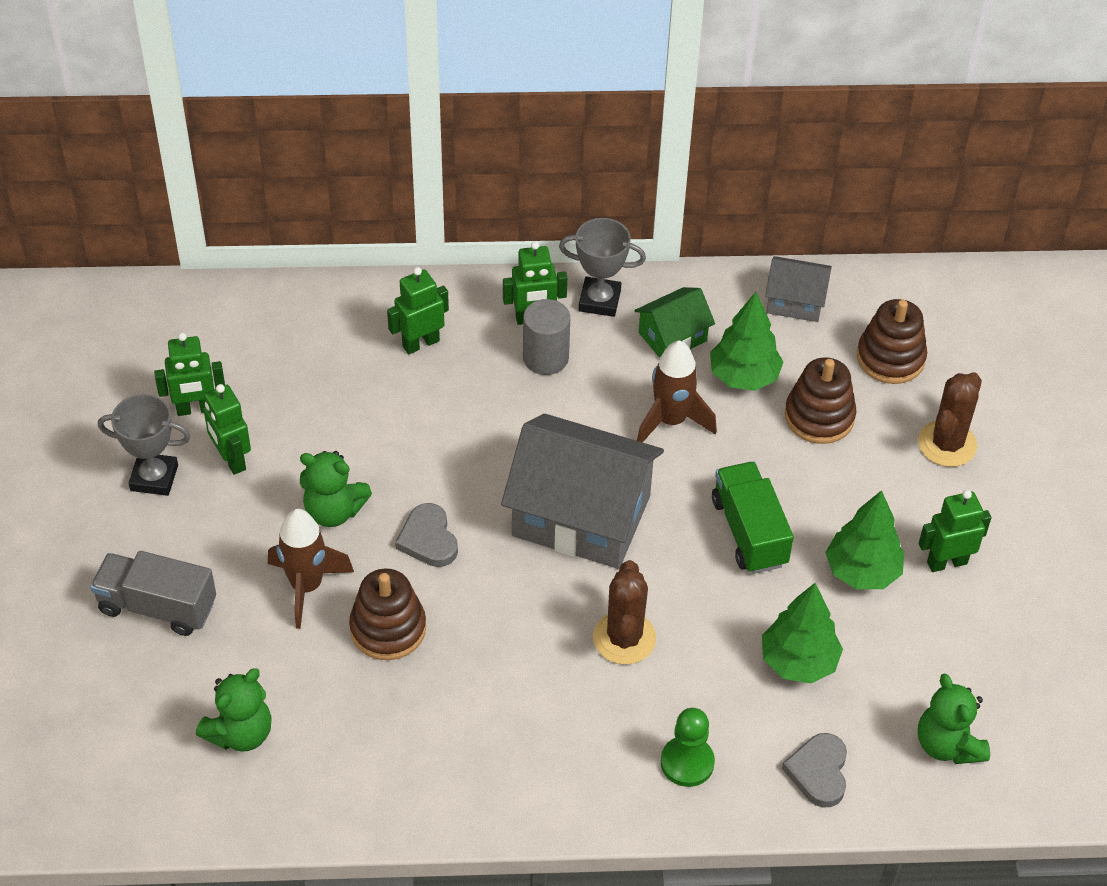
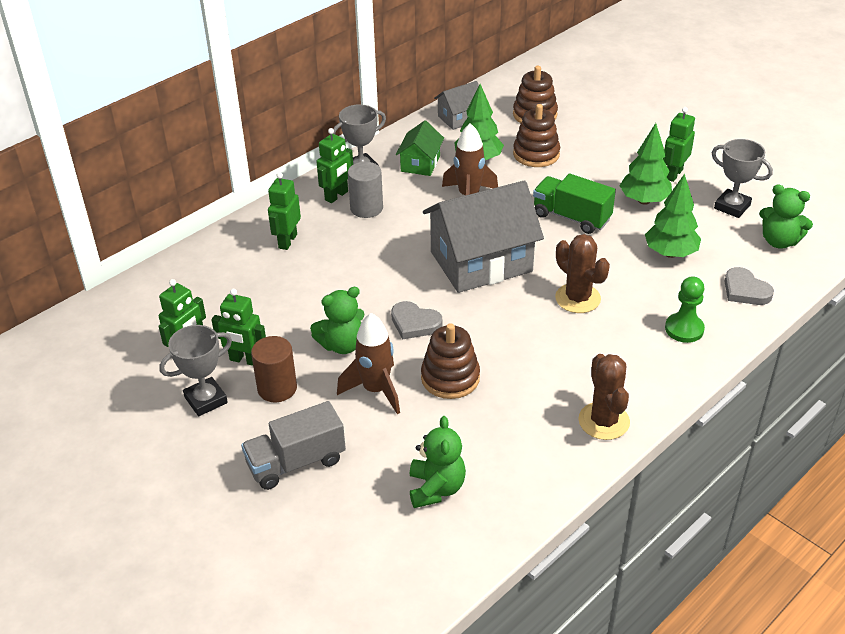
camera: 40 degrees left, 10 degrees down
(225, 514) = (277, 388): none -> brown cylinder
(947, 444) = (607, 131): brown cactus -> brown cactus (604, 421)
(956, 658) = (732, 207): none -> grey trophy

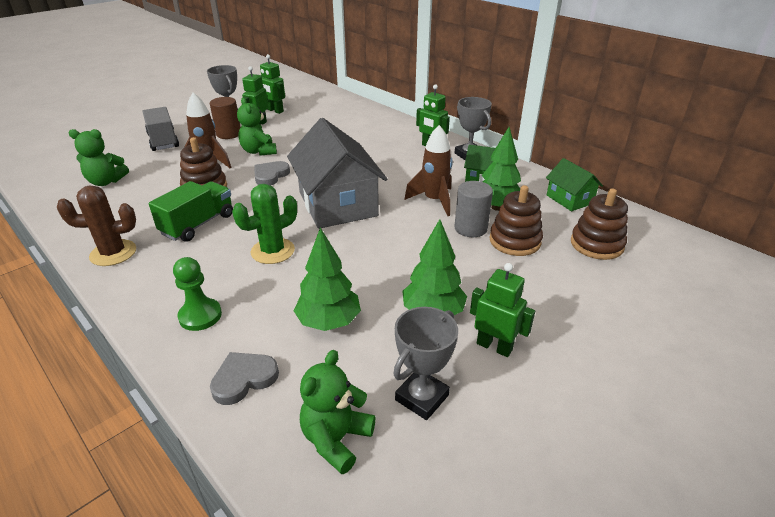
camera: 90 degrees right, 5 degrees down
(287, 241) = (376, 132): green robot -> none
(366, 208) = (415, 157): grey cylinder -> grey cylinder (470, 228)
(460, 118) = (569, 199): grey house -> green house
(571, 217) = (400, 256): green truck -> green truck (198, 224)
(577, 298) = (272, 251): brown cactus -> green cactus

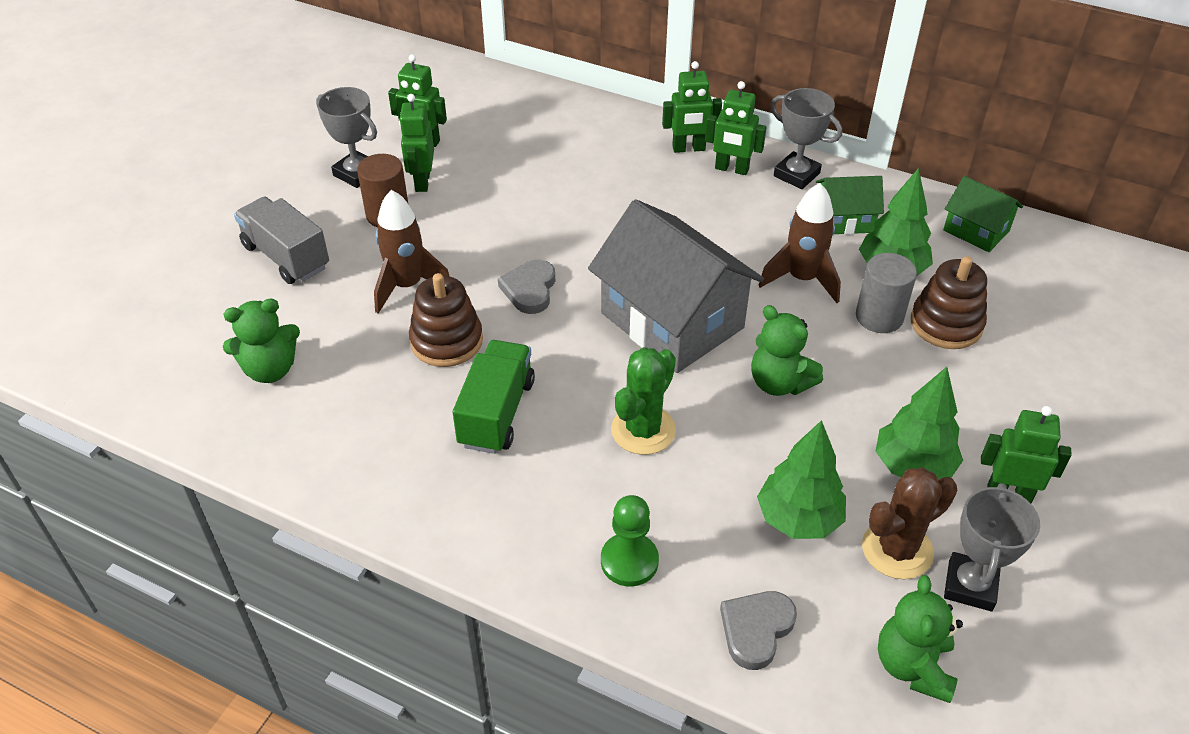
camera: 20 degrees left, 10 degrees up
(113, 253) = (414, 499): brown cactus -> brown cactus (897, 550)
(259, 151) = (470, 242): green teddy bear -> green teddy bear (779, 383)
(414, 134) = (688, 148): none -> green robot
(596, 244) = (1046, 303): brown stacking toy -> none

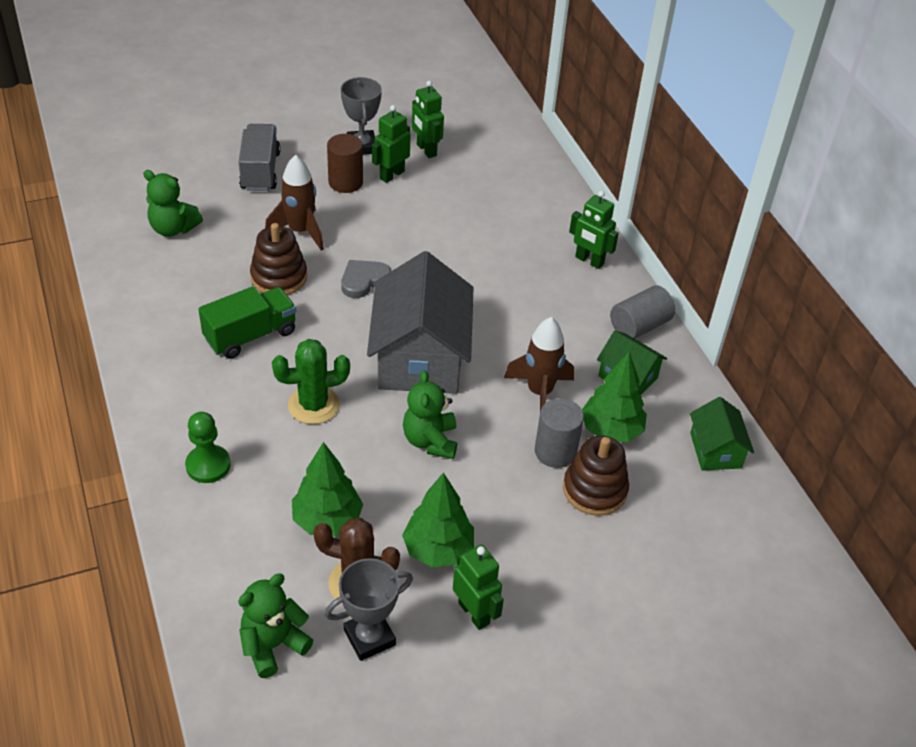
camera: 40 degrees right, 0 degrees up
(731, 169) = (598, 293): green robot -> none
(756, 630) = (220, 553): grey heart -> none
(796, 175) = (639, 326): grey trophy -> grey cylinder

